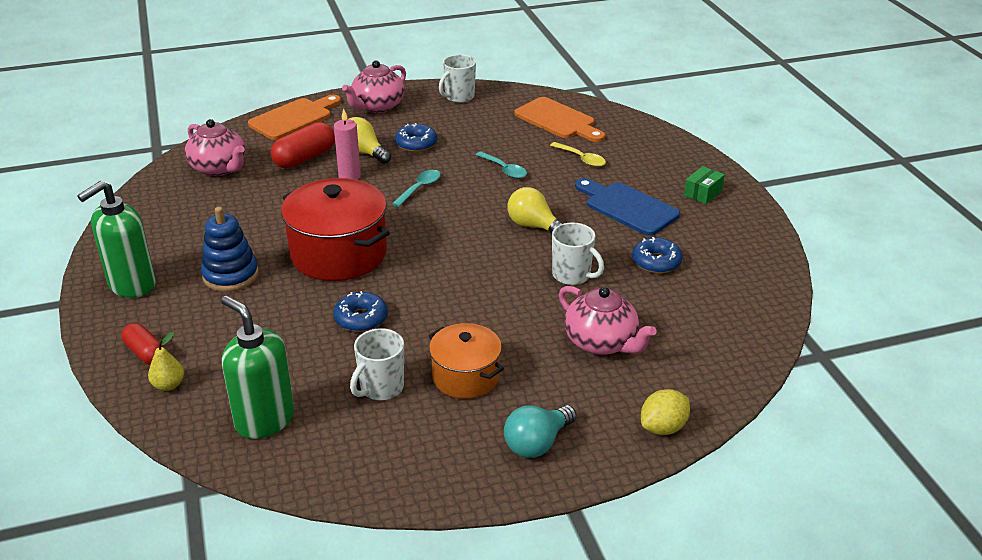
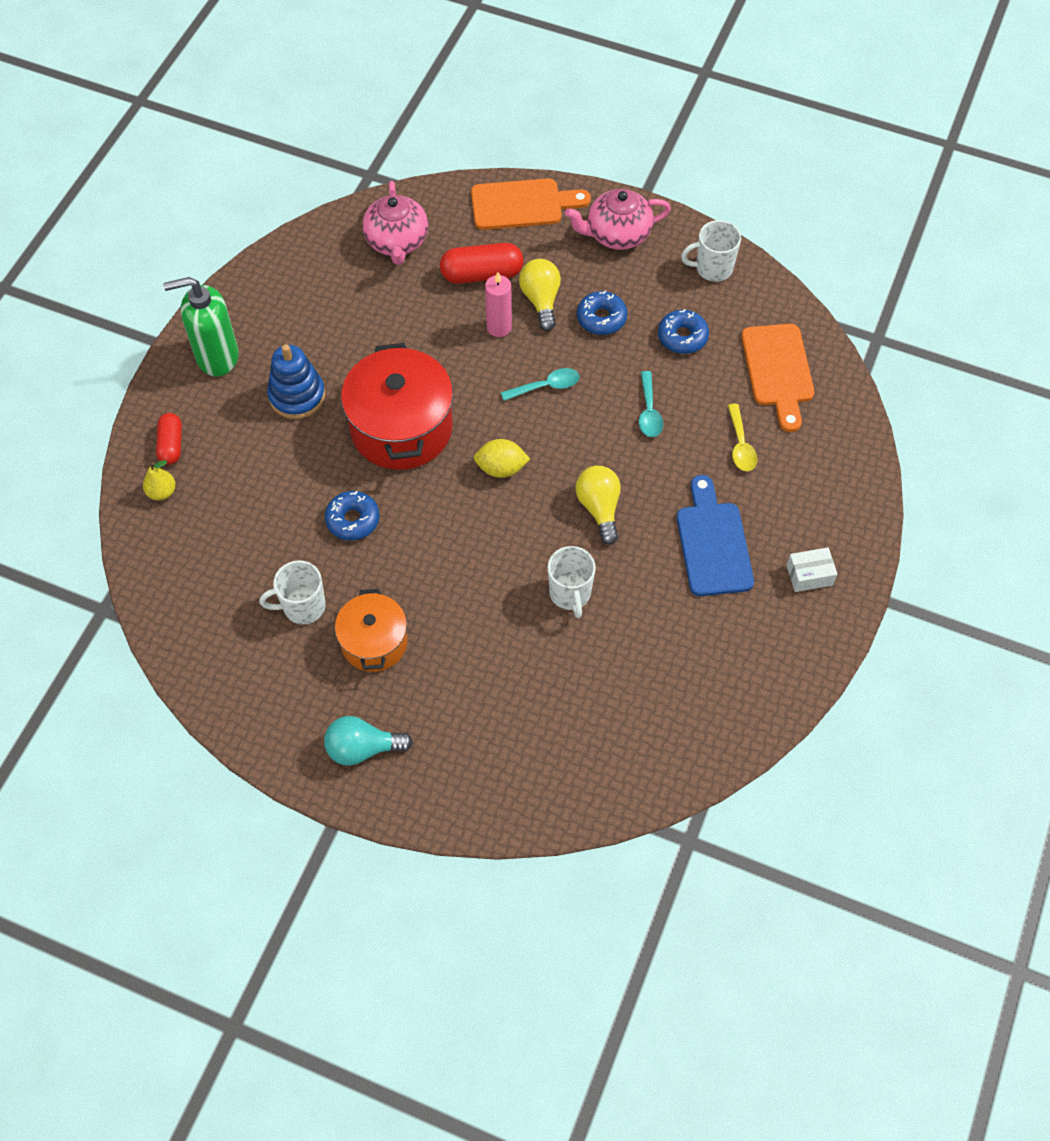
camera: 40 degrees right, 25 degrees up
(264, 420) = (197, 577): green soap dispenser -> none
(601, 342) = (514, 687): pink teapot -> none
(656, 262) = (662, 631): blue donut -> blue donut (682, 337)
(663, 427) = (470, 808): yellow lemon -> yellow lemon (501, 468)
(702, 193) = (809, 575): green box -> white box

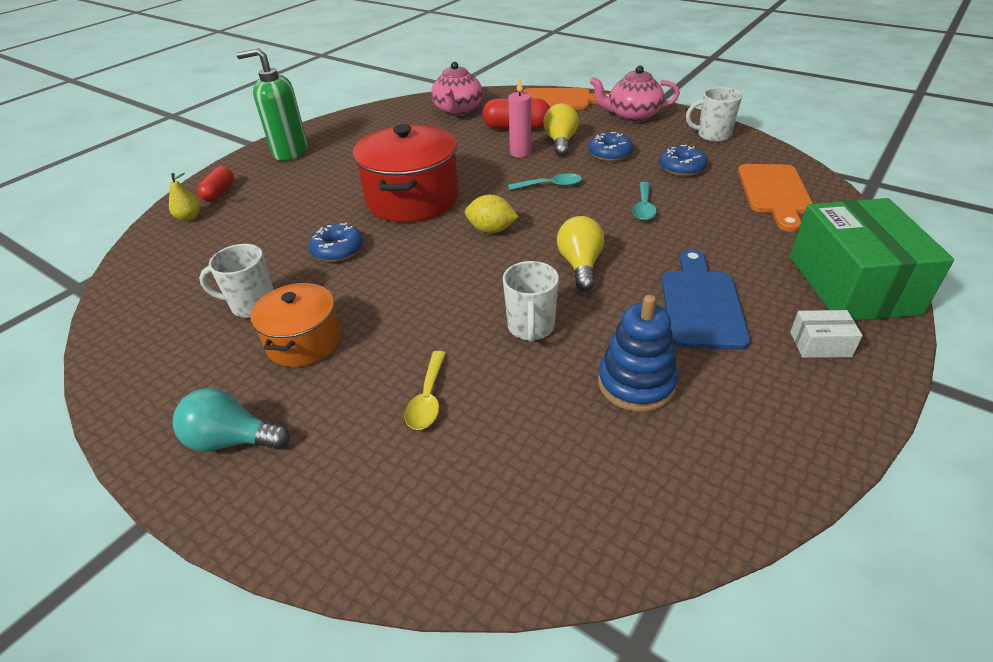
camera: 15 degrees right, 20 degrees down
(297, 396) = (337, 175): blue stacking toy -> blue stacking toy (636, 383)
(740, 445) = (735, 236): yellow spoon -> yellow spoon (428, 399)
(841, 499) = (852, 284): none -> green box

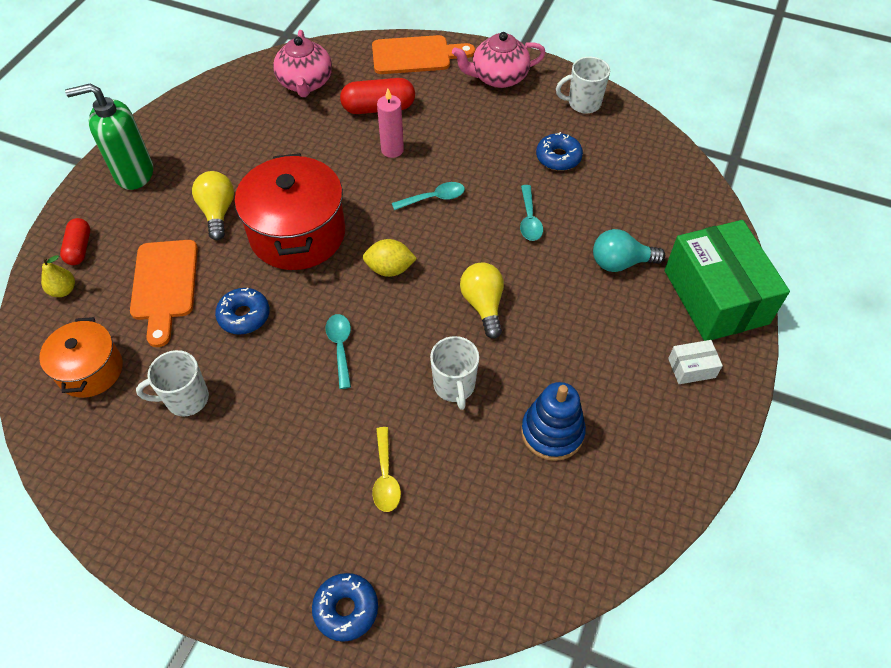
camera: 15 degrees left, 15 degrees up
(232, 440) = (232, 547): turquoise light bulb -> turquoise light bulb (620, 263)
(304, 342) = (254, 434): orange pot -> orange pot (90, 370)
(420, 282) = (340, 347): none -> turquoise spoon
(560, 142) = (431, 128): yellow light bulb -> yellow light bulb (218, 212)
(610, 154) = (485, 142): blue donut -> blue donut (346, 609)
(701, 304) = (594, 337): blue cutting board -> none
(774, 193) = (647, 185): orange cutting board -> orange cutting board (164, 285)

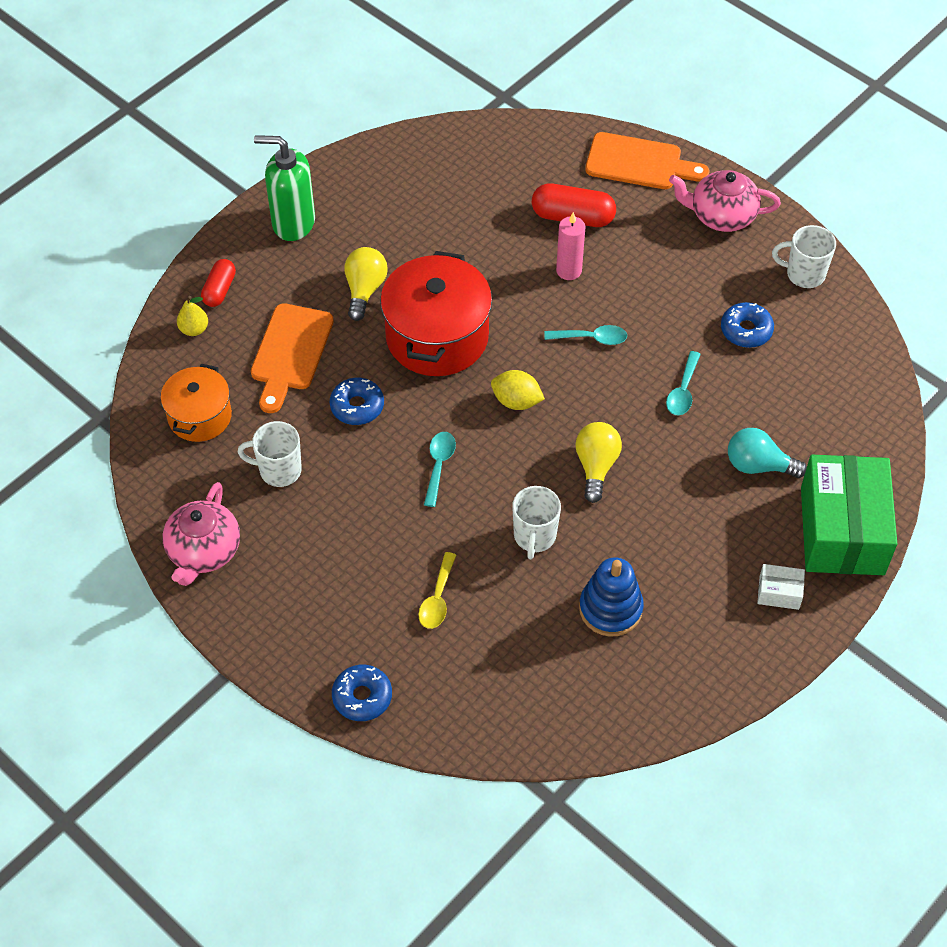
camera: 20 degrees right, 0 degrees up
(305, 83) = (503, 165): pink teapot -> pink teapot (203, 551)

